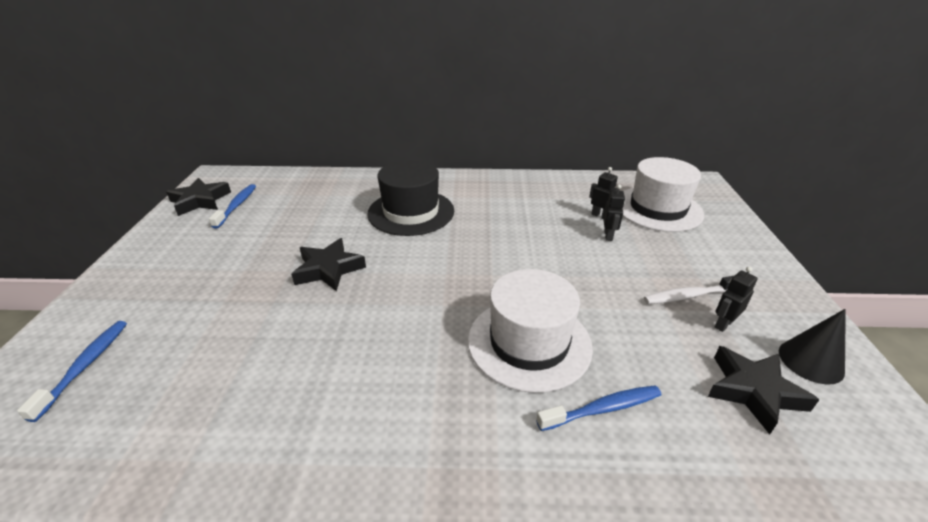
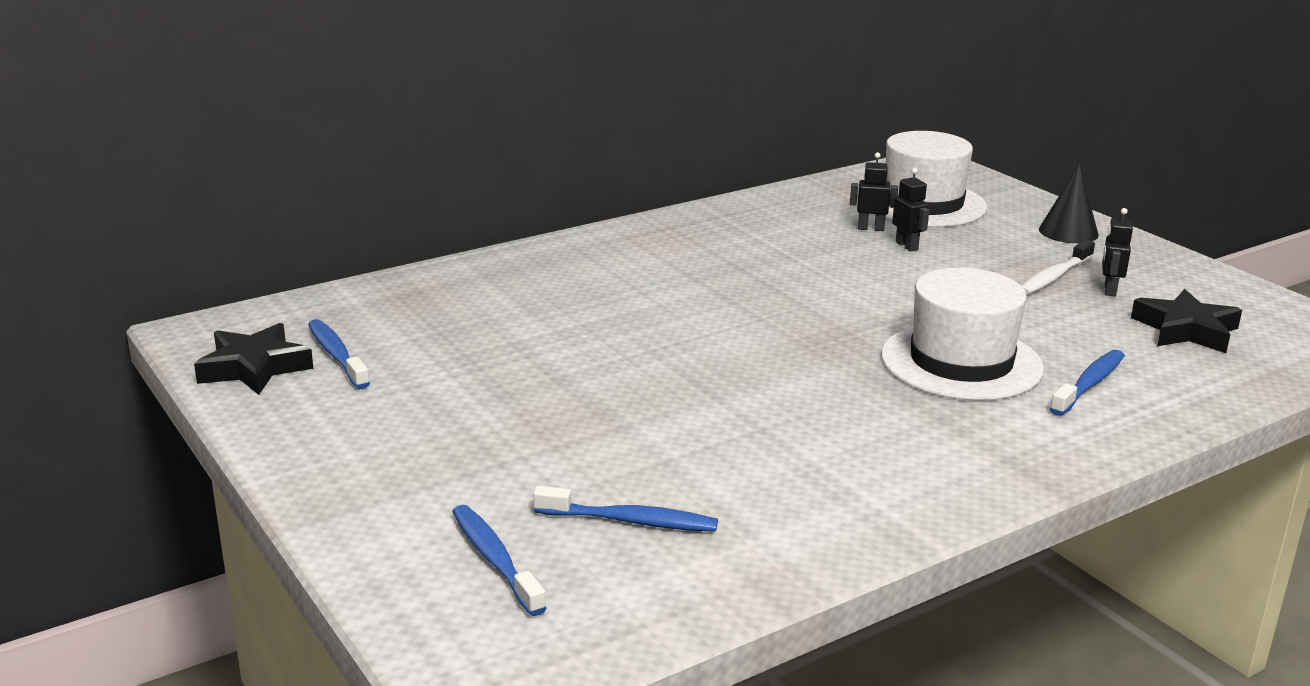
camera: 35 degrees left, 10 degrees down
(175, 375) = (631, 521): none -> blue toothbrush
(329, 269) = (629, 377): black star -> none
(411, 212) = (627, 288): black hat -> none
(811, 361) = (1204, 294): black cone -> black cone (1068, 232)

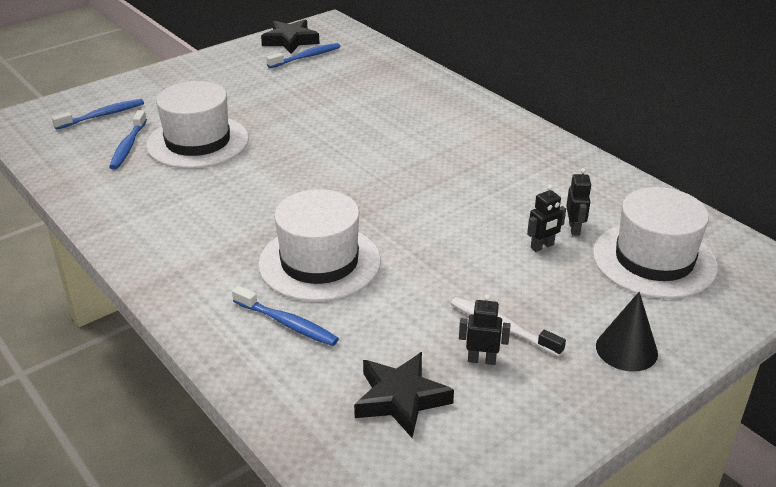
camera: 85 degrees right, 10 degrees up
(629, 452) = (198, 142): none -> white hat

